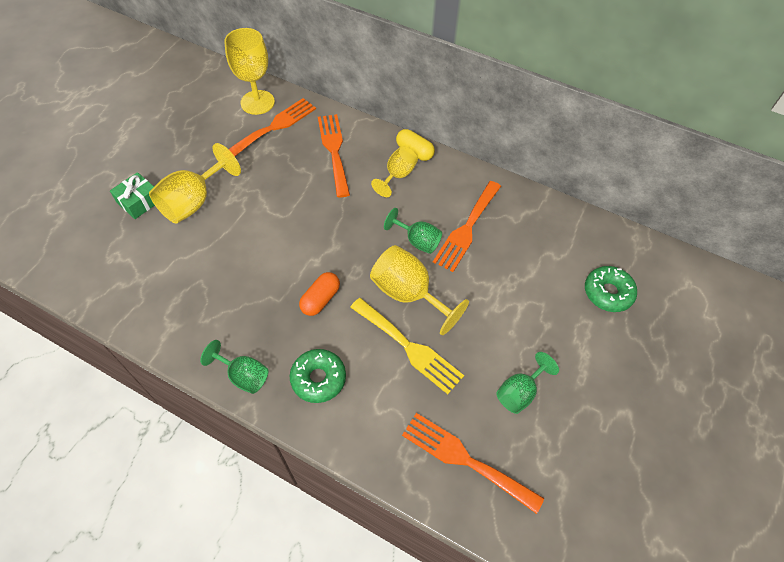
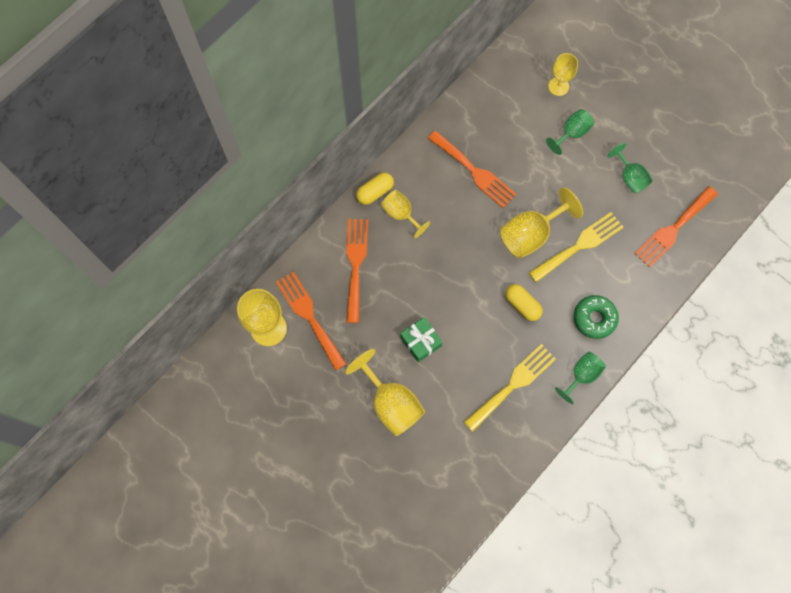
camera: 75 degrees left, 15 degrees up
(139, 201) = (378, 455): green gift -> green gift (420, 342)
(224, 305) = (513, 384): none -> yellow fork
(320, 299) = (522, 305): orange capsule -> yellow capsule
(334, 150) = (355, 264): orange fork -> orange fork turned 90 degrees clockwise
(417, 241) = (479, 214): green goblet -> green goblet (572, 133)
(608, 293) = (558, 86): green donut -> yellow goblet

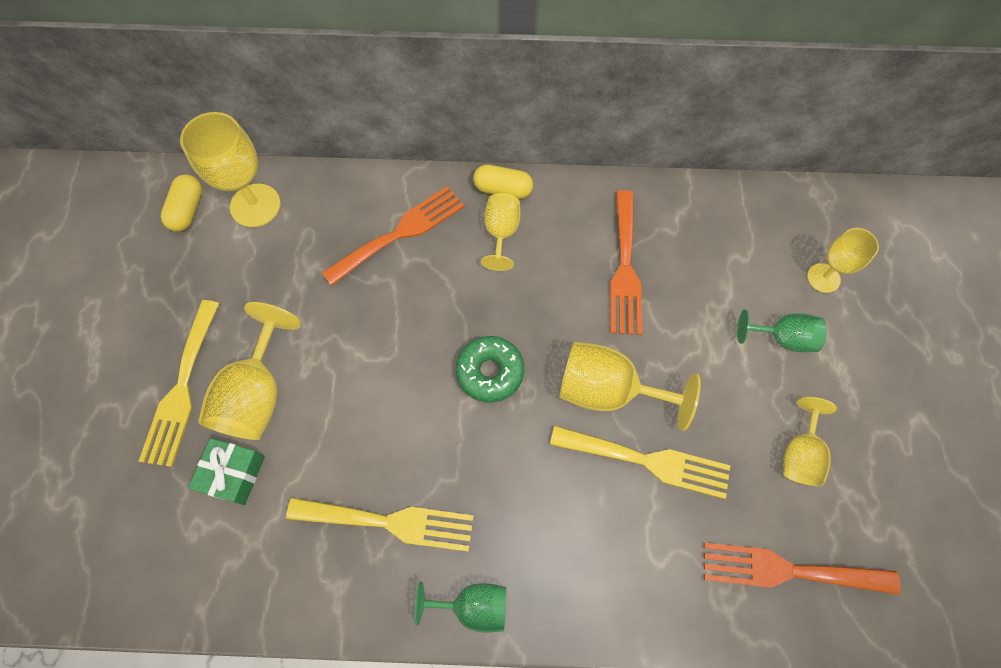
camera: 50 degrees right, 5 degrees down
(309, 316) = (300, 233): orange fork -> none
(355, 440) = (182, 389): none -> yellow fork
(420, 342) = (361, 369): green gift -> green gift (233, 474)
(522, 305) = (506, 451): yellow capsule -> yellow capsule (188, 210)
(594, 318) = (566, 560): green donut -> green donut (490, 372)
(630, 177) = (799, 454): green goblet -> yellow goblet

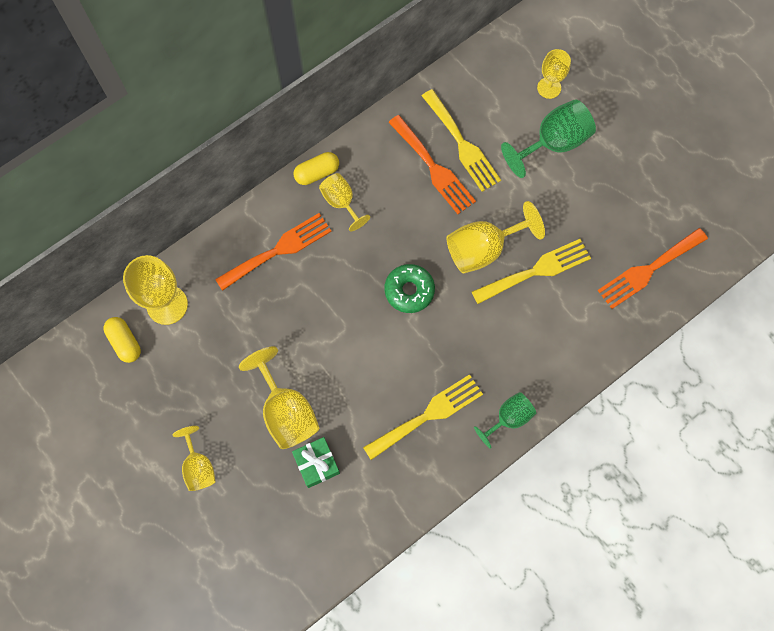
camera: 40 degrees left, 5 degrees up
(182, 389) = (237, 446): yellow fork -> yellow fork (462, 144)
(400, 233) = (278, 250): orange fork -> orange fork turned 45 degrees clockwise
(782, 338) = (553, 143): green goblet -> green goblet, size x1.60
(799, 454) = (610, 203): yellow goblet -> yellow goblet (198, 467)

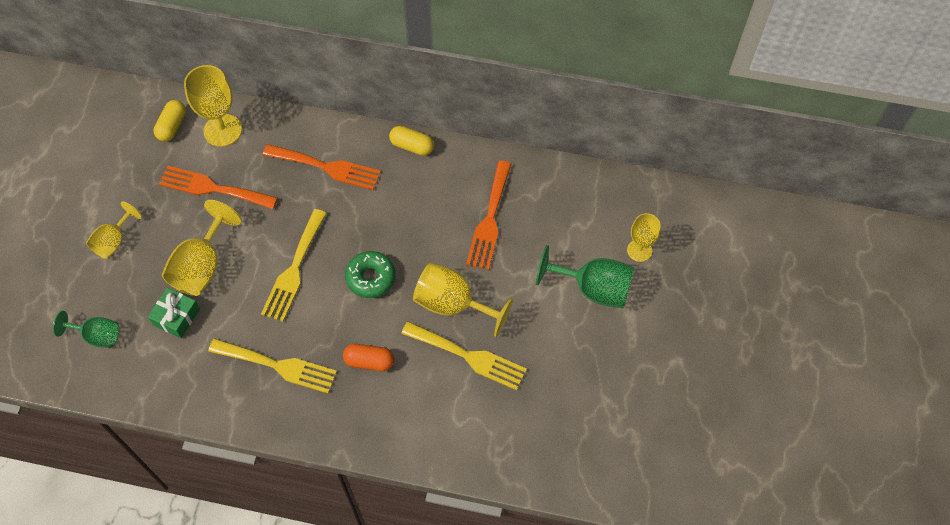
camera: 50 degrees right, 10 degrees down
(341, 202) = (403, 179): yellow goblet -> none
(462, 144) = (529, 225): yellow fork -> yellow fork (294, 270)
(481, 344) = (369, 361): none -> orange capsule
(509, 418) = (323, 427): green goblet -> green goblet (97, 336)
(648, 270) = (547, 443): orange fork -> orange fork (213, 188)

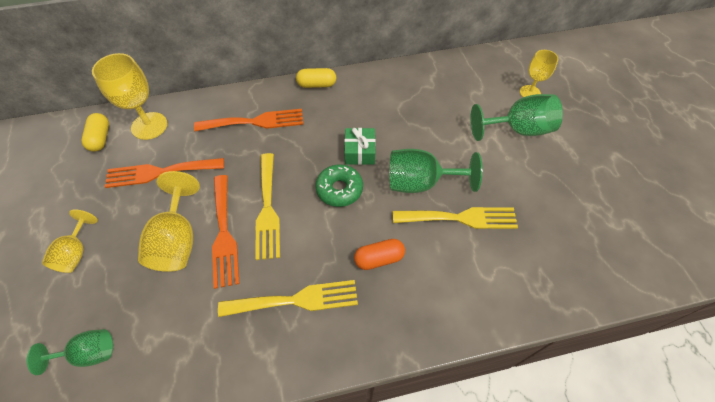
camera: 25 degrees left, 5 degrees down
(176, 317) = (170, 297): green gift -> green gift (359, 152)
(453, 304) = (420, 183): yellow goblet -> green goblet
(489, 220) = (408, 112): orange fork -> orange fork (224, 234)

